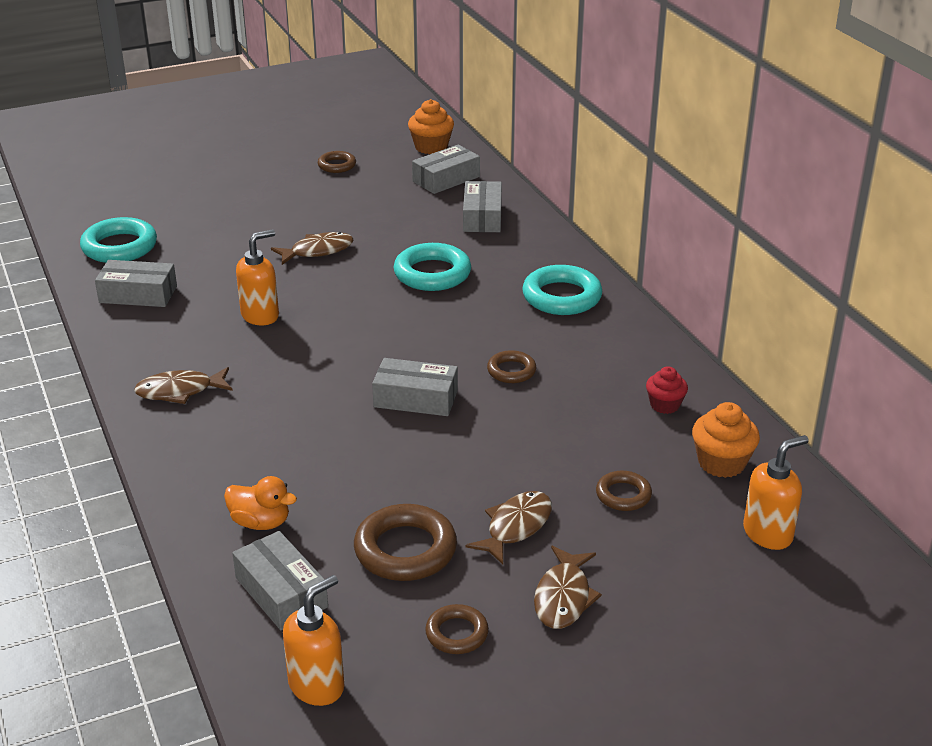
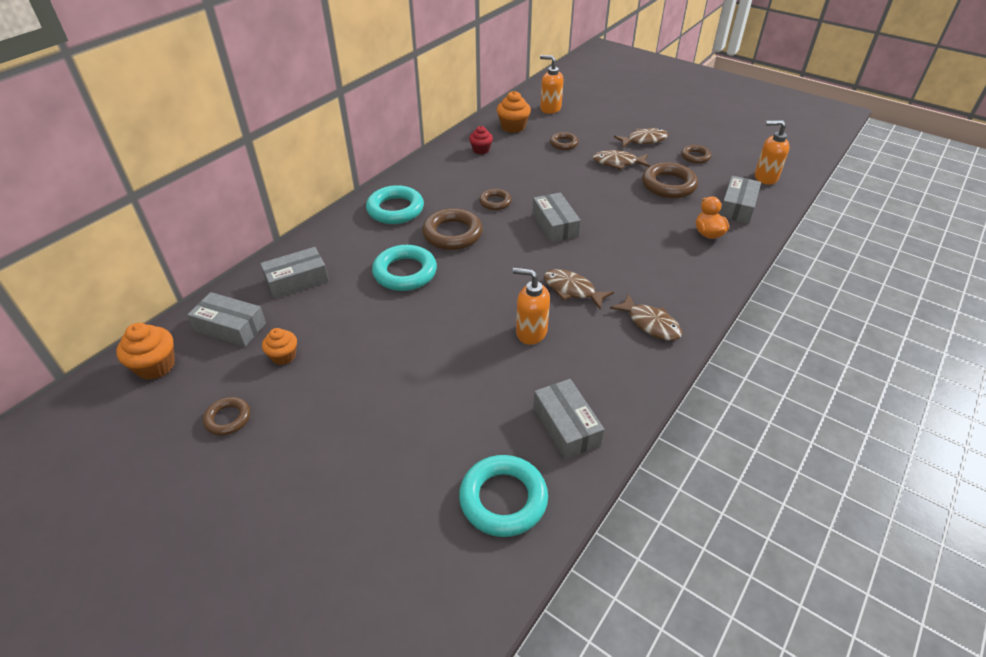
camera: 120 degrees left, 10 degrees up
(318, 251) = (413, 348): brown fish -> brown fish (572, 290)
(380, 195) = (283, 356): none -> orange cupcake
(472, 320) = (452, 234): none -> brown ring

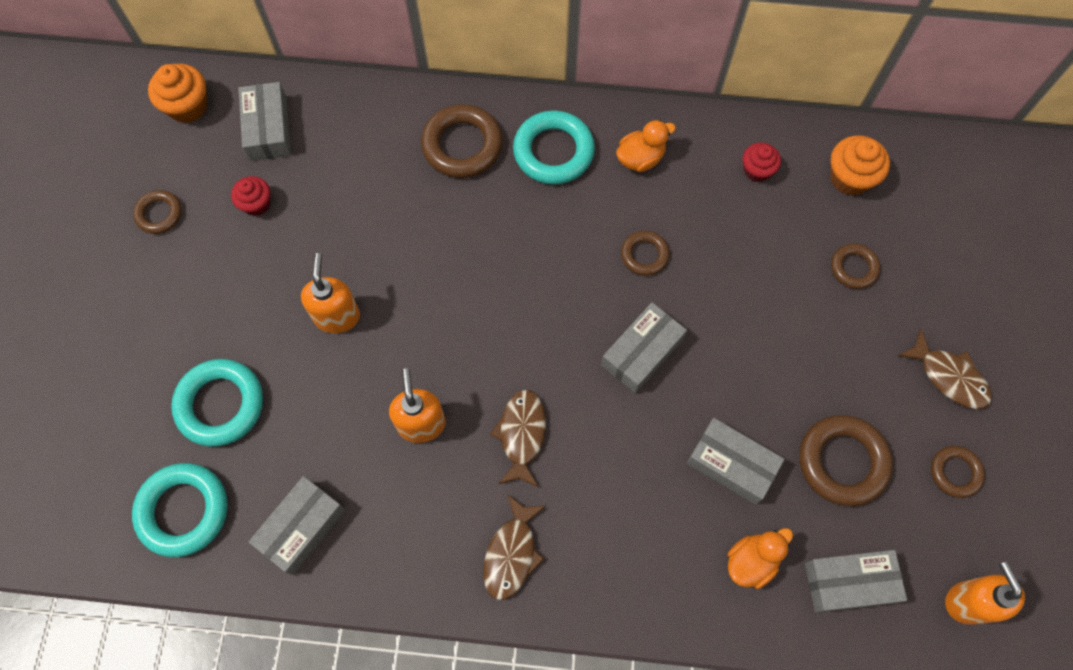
camera: 60 degrees right, 25 degrees up
(283, 356) = (256, 204): orange cupcake -> red cupcake
(297, 280) = (368, 137): grey box -> grey box (731, 464)
(405, 272) = (444, 235): turquoise ring -> turquoise ring (220, 404)
(434, 182) = (640, 158): none -> orange duck
(452, 234) = (546, 243): brown ring -> brown ring (462, 145)
(550, 109) = (944, 200): orange soap dispenser -> orange soap dispenser (337, 316)
(617, 163) = (854, 366): brown fish -> none

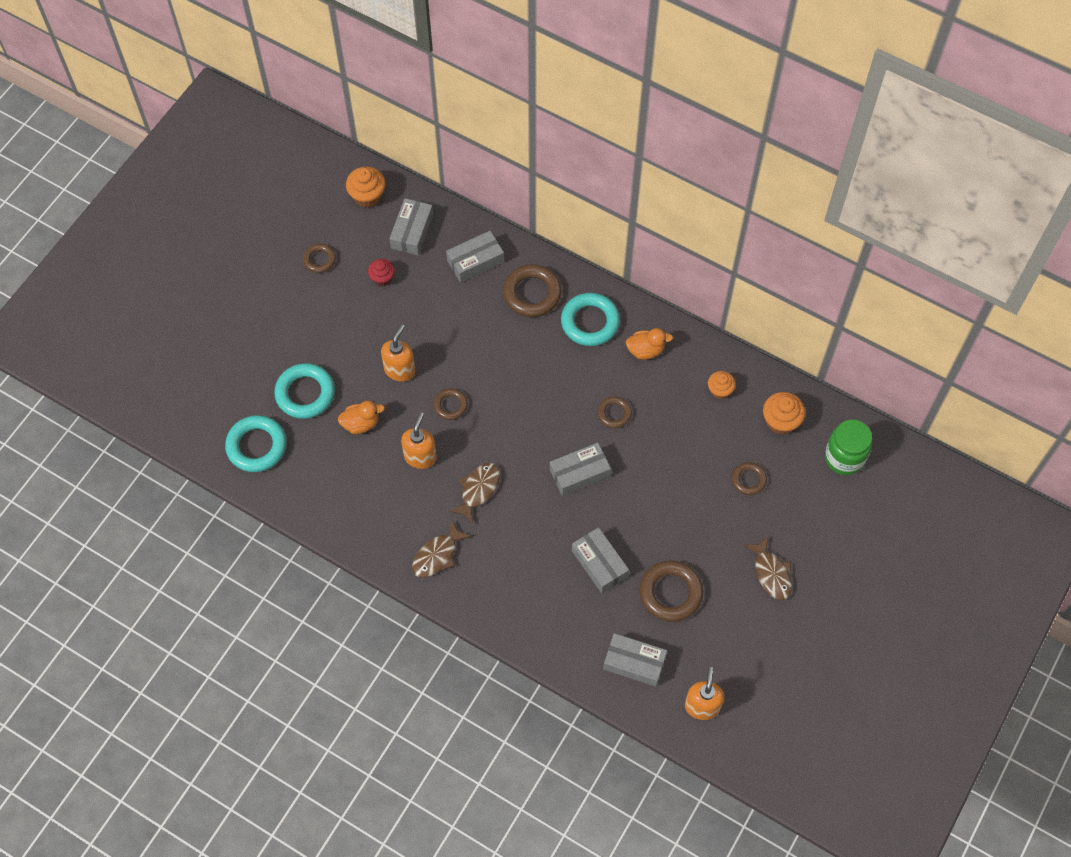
camera: 25 degrees right, 5 degrees down
(301, 527) = (321, 486): grey box -> grey box (475, 261)
(751, 561) = (580, 624): orange duck -> orange duck (361, 423)
(757, 170) = (720, 390): red cupcake -> orange cupcake
(948, 190) = (844, 457): none -> green jar
(955, 472) = (739, 631): brown ring -> brown ring (450, 405)

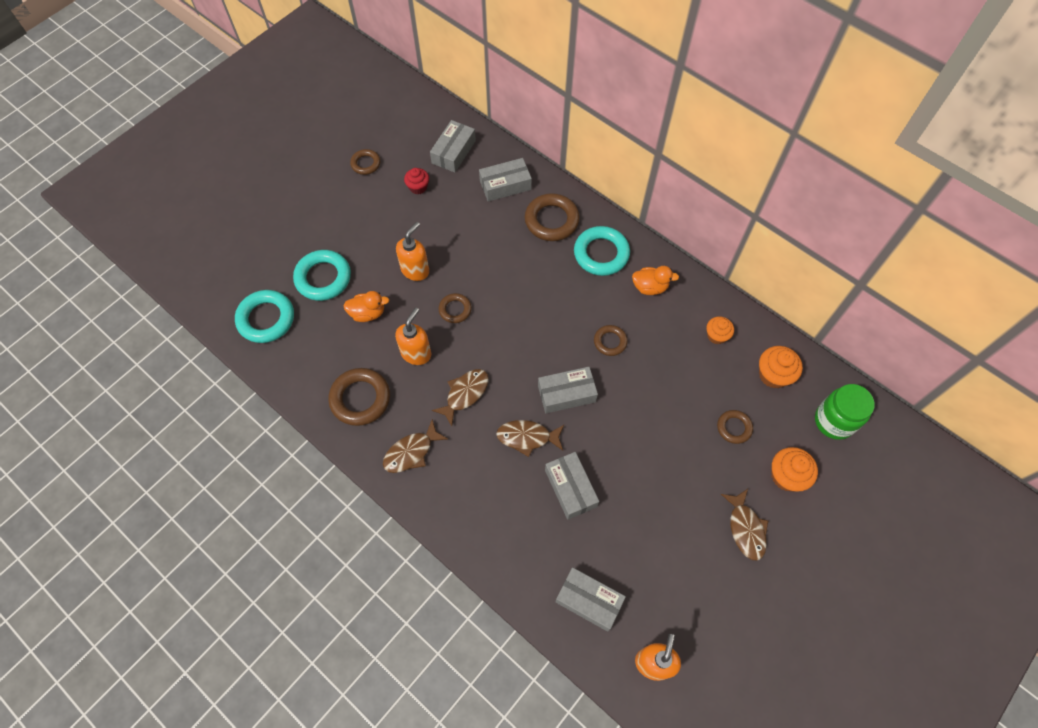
camera: 10 degrees right, 0 degrees up
(367, 196) = (421, 117): orange cupcake -> orange cupcake (786, 476)
(548, 522) = (527, 437): none -> brown fish
(670, 593) = (638, 531): brown ring -> brown ring (360, 399)

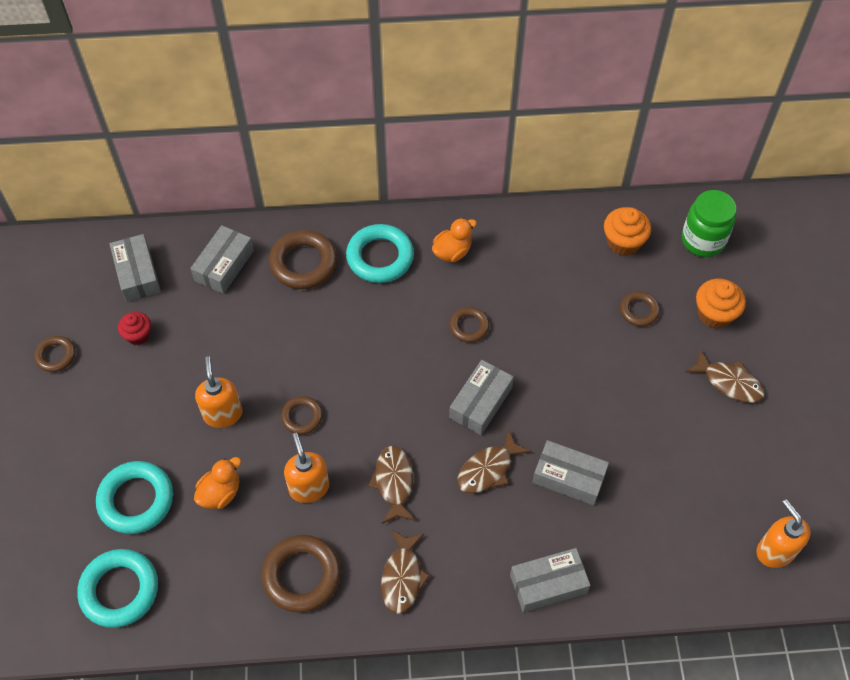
camera: 45 degrees left, 5 degrees down
(589, 601) = (679, 553): grey box -> grey box (548, 584)
(716, 335) = (548, 247): orange cupcake -> none

